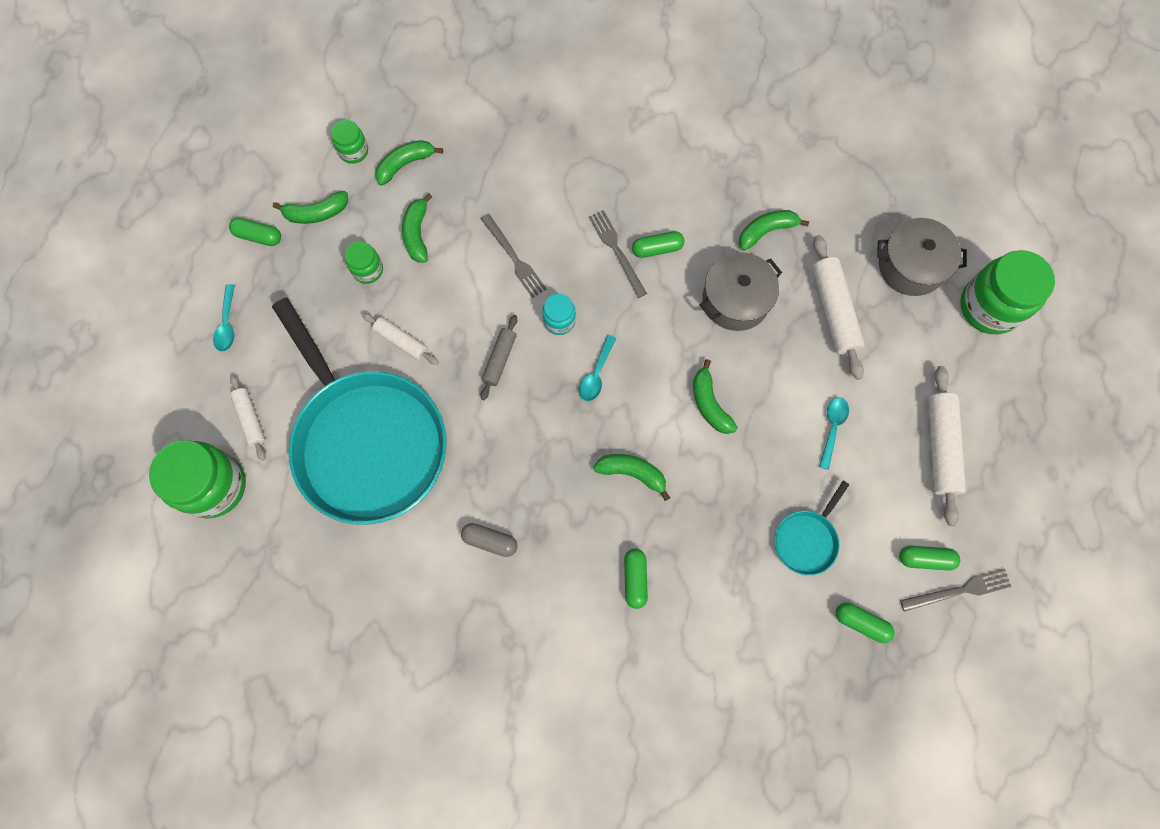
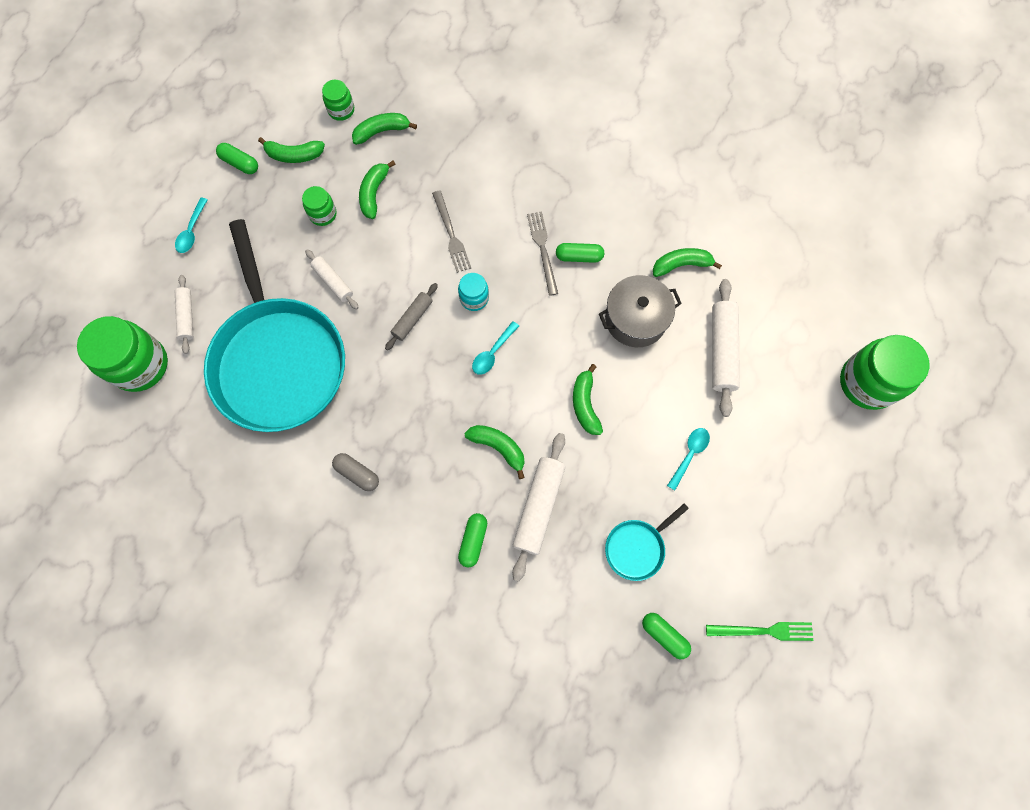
camera: 15 degrees right, 0 degrees up
(911, 266) = (805, 328): grey pot -> none
(925, 559) = (740, 594): green capsule -> none
(940, 447) = (784, 497): white rolling pin -> white rolling pin (539, 507)
(959, 590) = (763, 631): grey fork -> green fork

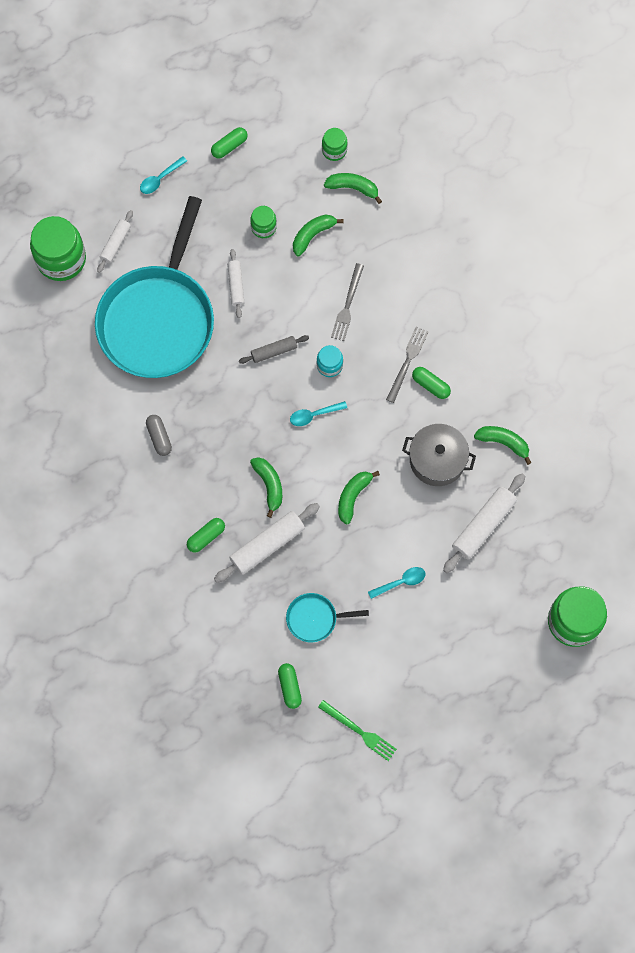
camera: 35 degrees right, 0 degrees up
(240, 163) = (229, 146): green capsule -> green capsule turned 75 degrees clockwise
(294, 155) = (274, 165): green banana -> none

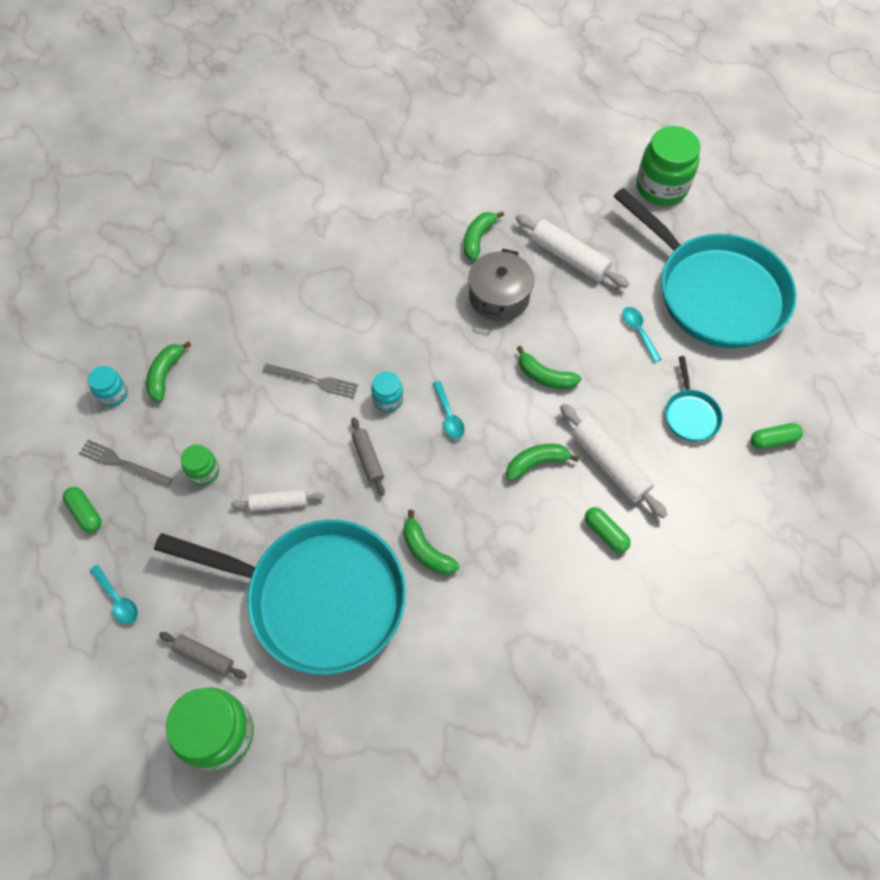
camera: 90 degrees left, 10 degrees down
(115, 243) = (204, 657): white rolling pin -> grey rolling pin
(159, 437) = (479, 592): grey capsule -> none
(313, 235) = (221, 417): green banana -> green banana (426, 551)
(334, 150) = (113, 394): green jar -> turquoise jar
(359, 731) = (809, 371): green fork -> none
(407, 362) = (386, 323): grey fork -> grey fork (122, 463)
(430, 385) = (413, 301): green capsule -> none
(446, 657) = (715, 292): none -> turquoise pan

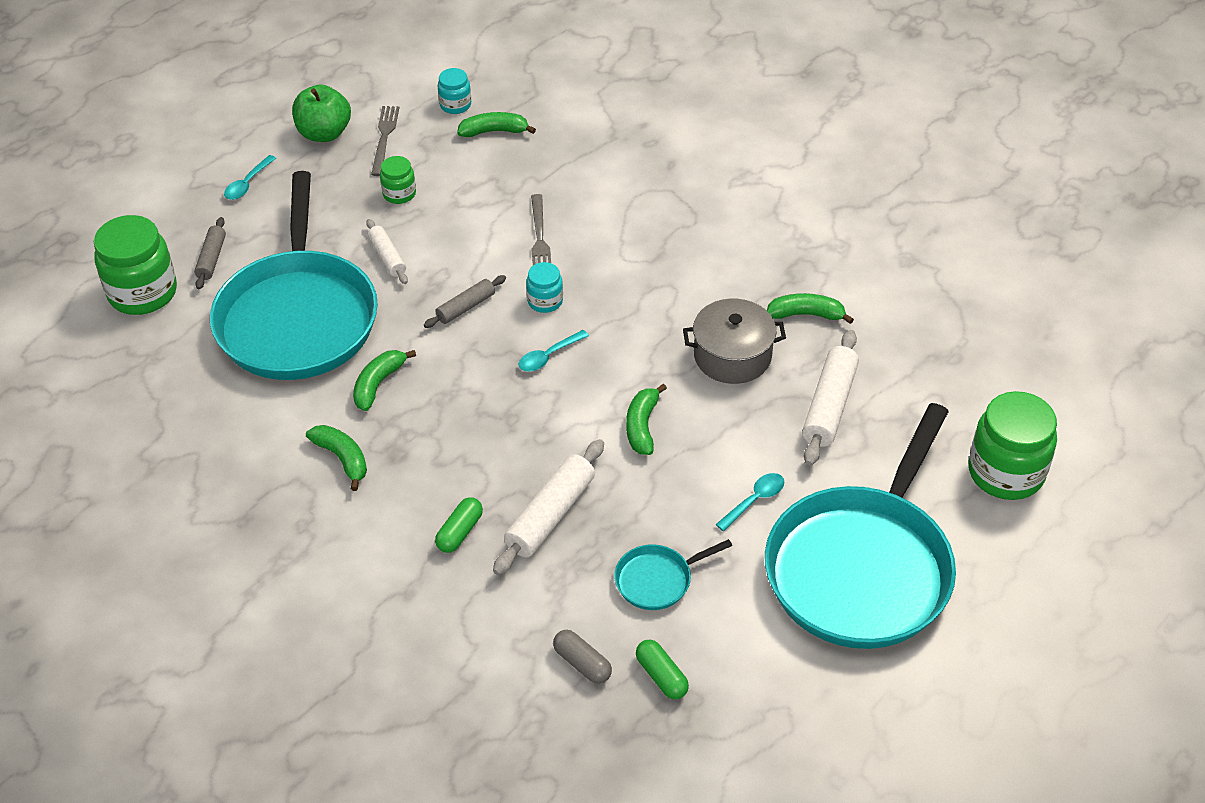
camera: 70 degrees right, 15 degrees down
(85, 513) = (324, 133): green capsule -> green apple
(536, 463) = (523, 447): green banana -> green banana (342, 458)
(750, 486) = (582, 663): none -> grey capsule

